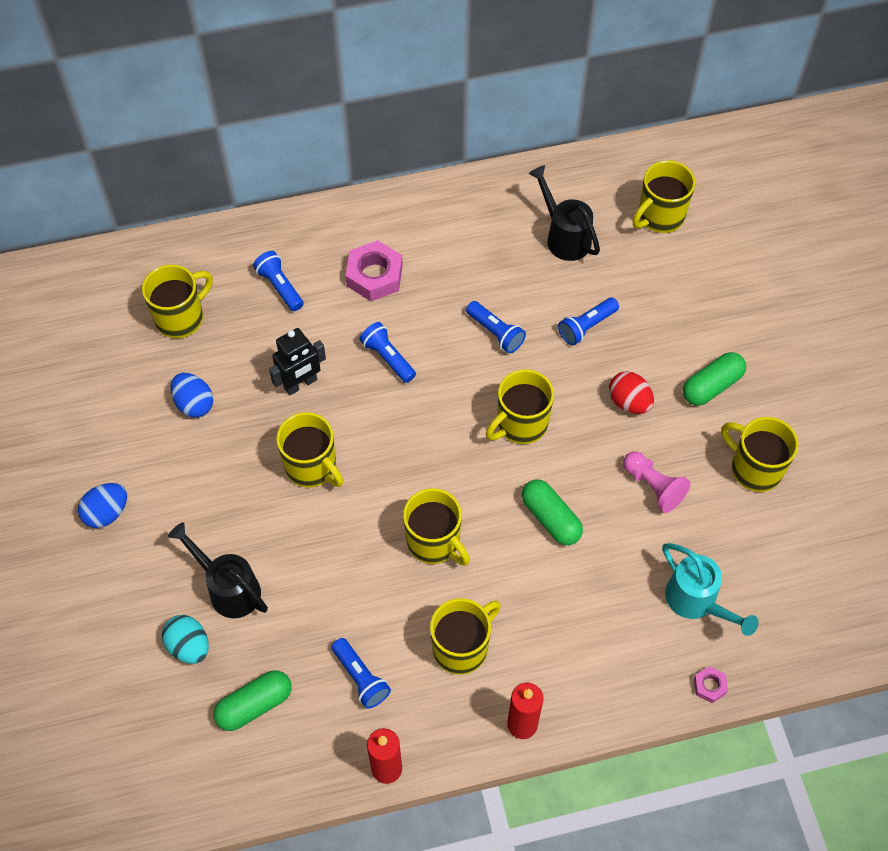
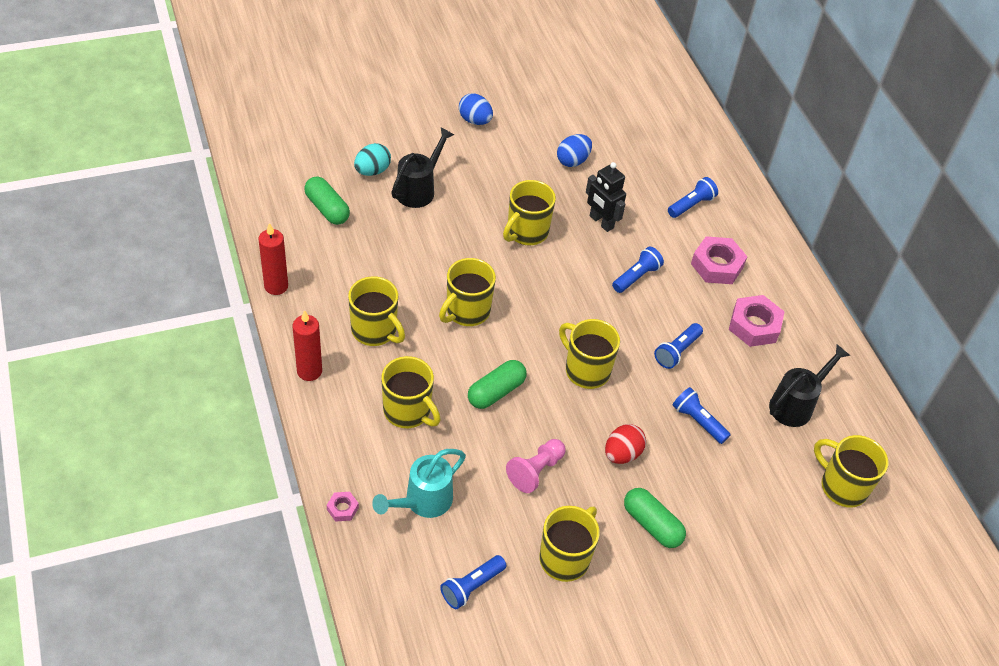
camera: 80 degrees right, 10 degrees down
(180, 318) = (648, 148): yellow mug -> yellow mug (408, 411)
(361, 678) = (349, 268): blue flashlight -> blue flashlight (472, 586)
(461, 255) = (754, 325): none -> pink nut

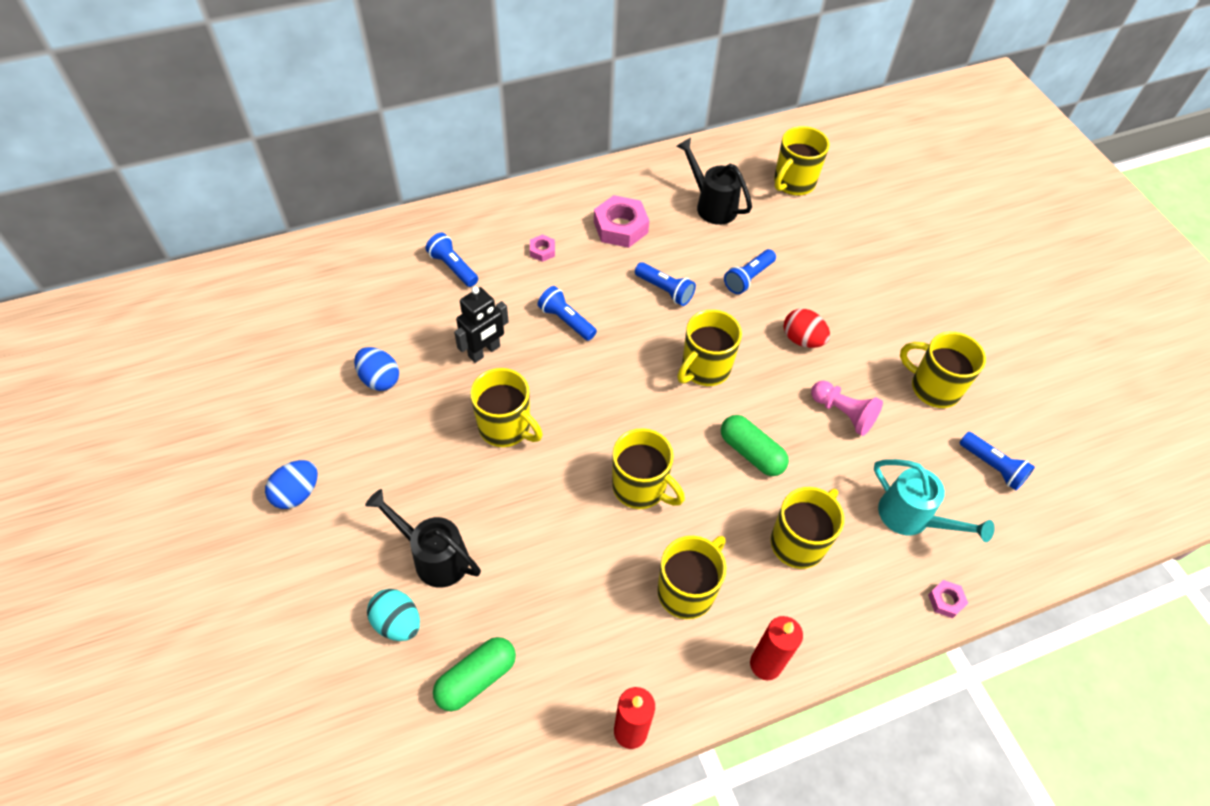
camera: 90 degrees left, 5 degrees up
(652, 524) = (875, 319): green capsule -> none
(717, 265) = (542, 251): pink nut -> pink nut, size x0.50

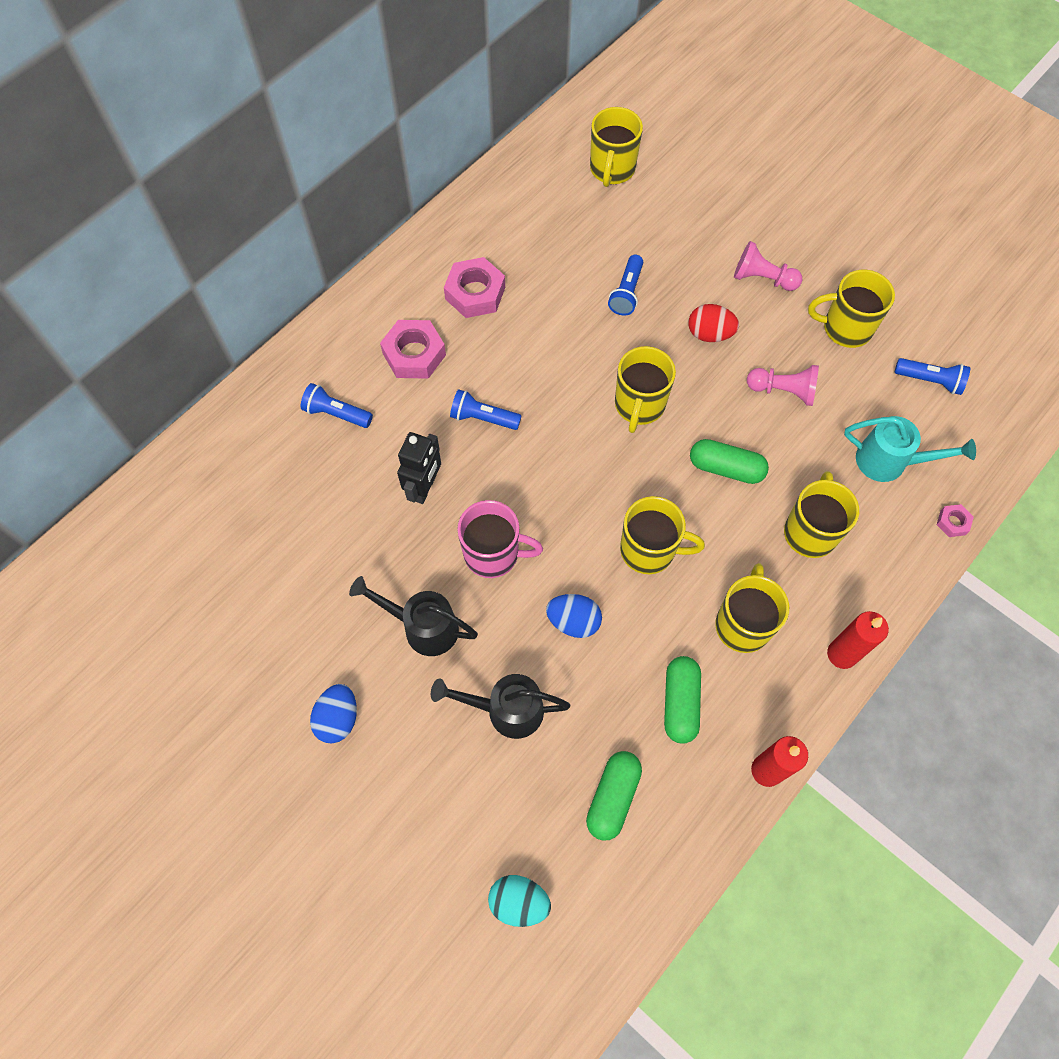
camera: 25 degrees left, 10 degrees up
(379, 379) = (341, 566): blue egg -> blue egg (573, 621)
(398, 622) = (512, 787): turquoise egg -> turquoise egg (519, 902)
(506, 427) = (493, 554): yellow mug -> pink mug
(542, 251) = (414, 354): pink nut -> pink nut, size x2.02
(587, 629) = (680, 703): none -> green capsule
(665, 290) = (557, 342): blue flashlight -> none
(712, 205) = (549, 229): black watering can -> black watering can (423, 627)
(877, 316) = (762, 278): none -> pink pawn

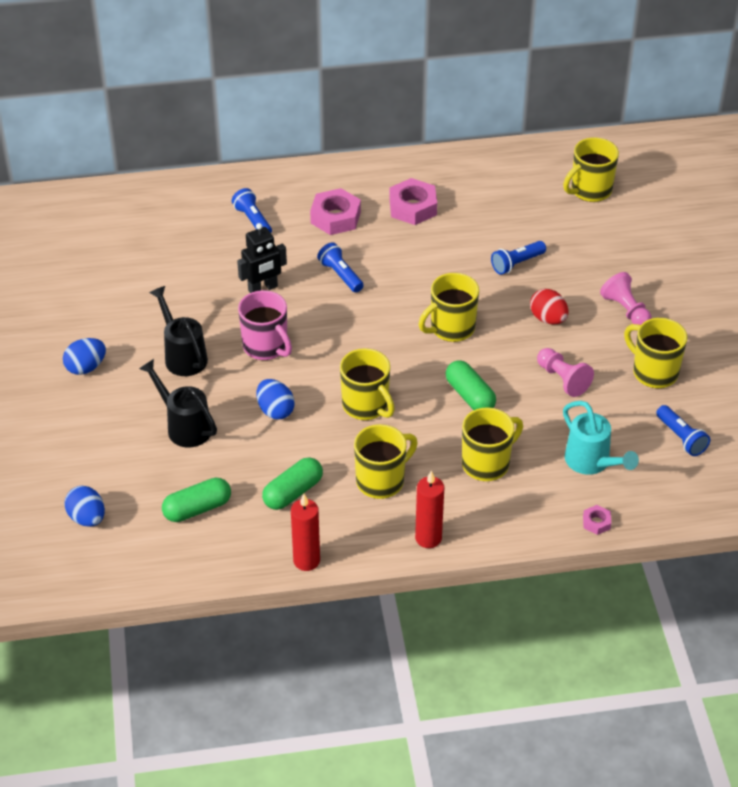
camera: 40 degrees right, 20 degrees down
(519, 902) = (87, 518): turquoise egg -> blue egg

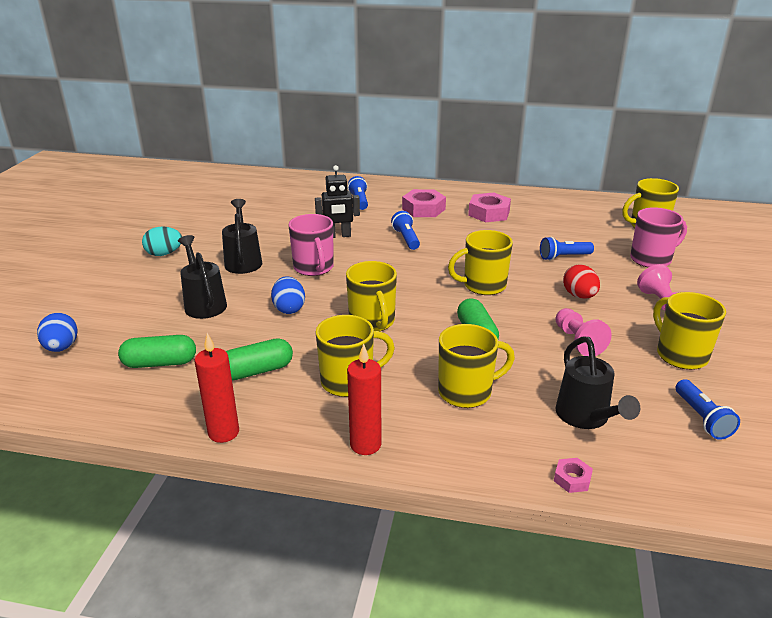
camera: 20 degrees right, 15 degrees down
(86, 367) = (164, 254): blue egg -> turquoise egg
(591, 462) = (585, 417): turquoise watering can -> black watering can
(605, 245) = (651, 259): none -> pink mug

